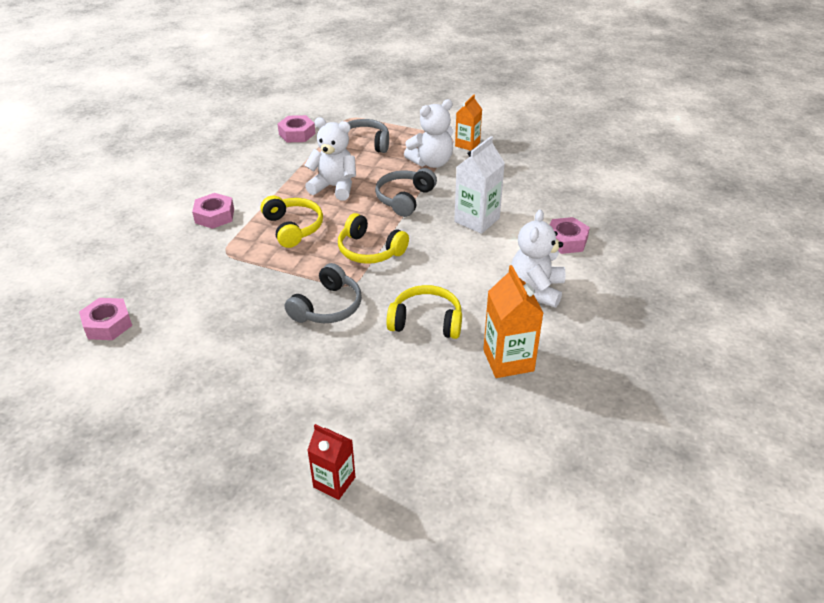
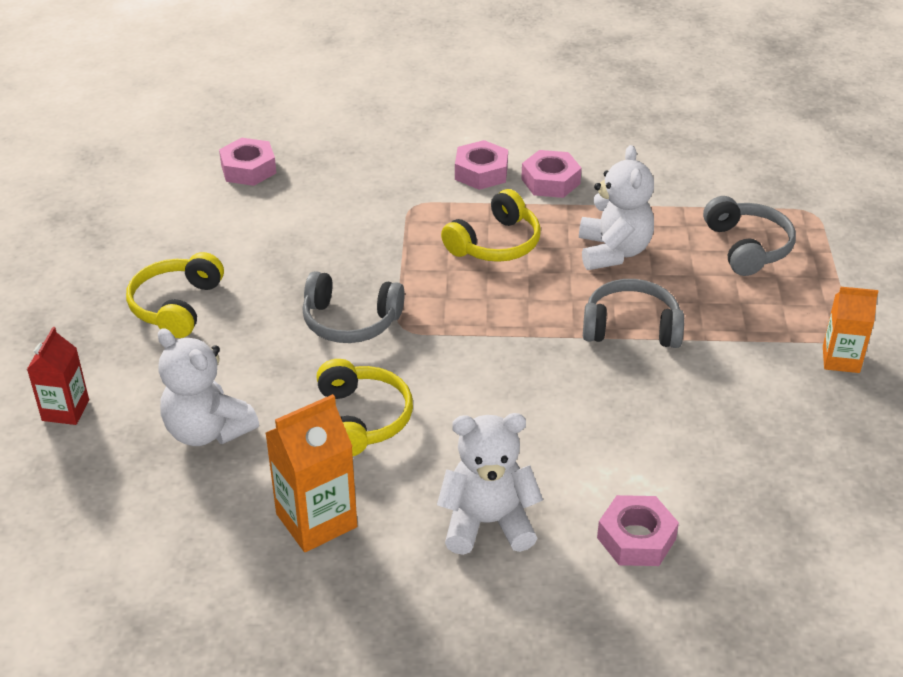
camera: 70 degrees right, 0 degrees up
(297, 134) = (723, 177): pink nut -> pink nut (550, 181)
(369, 250) = (486, 326): yellow headphones -> yellow headphones (176, 306)
(431, 162) = (752, 331): white teddy bear -> white teddy bear (207, 430)
(477, 220) = (627, 418): white carton -> none

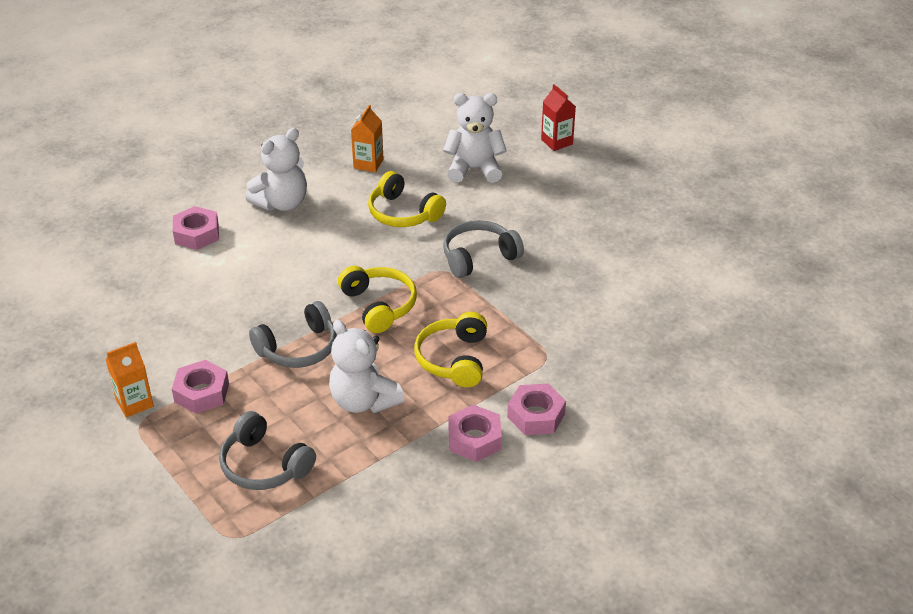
camera: 140 degrees right, 0 degrees up
(176, 306) = (588, 212): yellow headphones -> yellow headphones (379, 305)
(248, 169) = (697, 318): pink nut -> pink nut (201, 393)
(316, 520) = (368, 164): orange carton -> orange carton, size x0.65

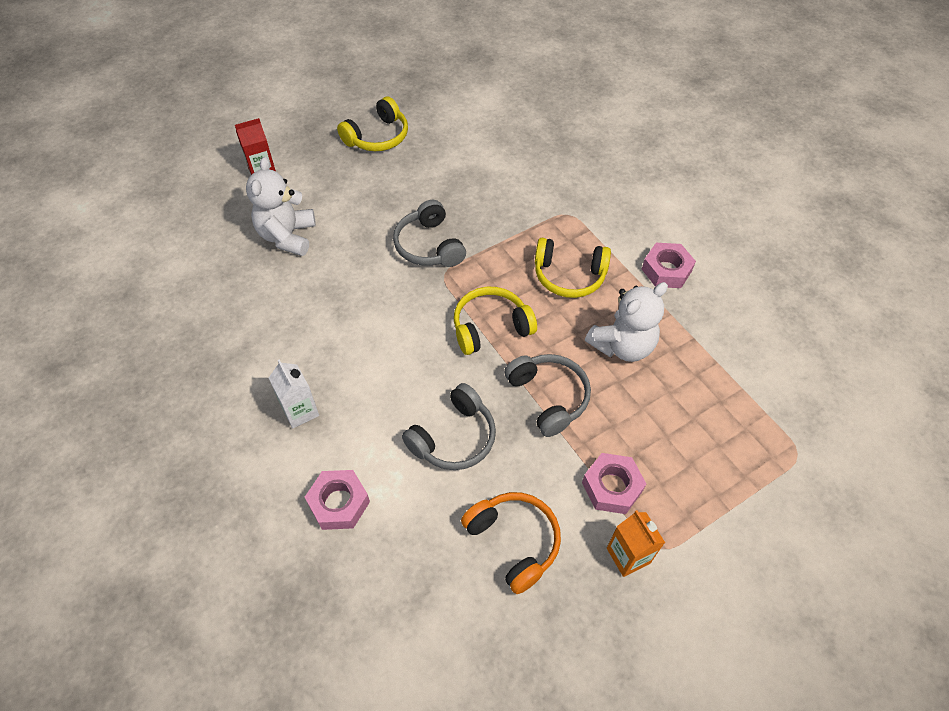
camera: 85 degrees left, 15 degrees up
(154, 332) = (514, 541): none -> orange headphones
(264, 465) = (708, 428): grey headphones -> grey headphones (454, 438)
(282, 203) = (300, 411): white teddy bear -> white carton
(368, 164) = (249, 325): orange carton -> none
(403, 213) = (347, 299): yellow headphones -> yellow headphones (378, 137)
(536, 415) = (637, 229): pink nut -> none

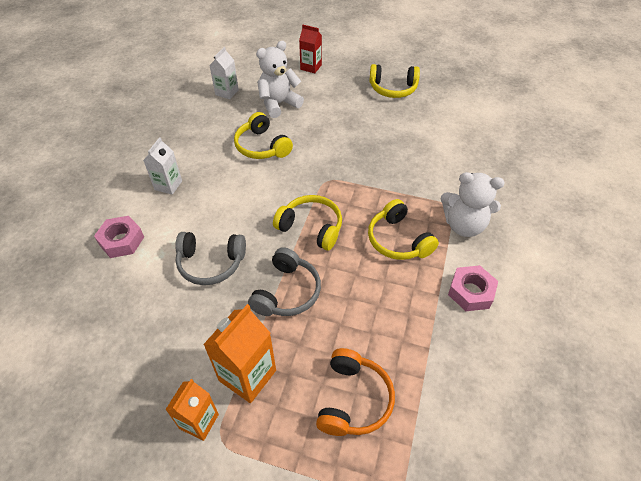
camera: 50 degrees right, 5 degrees down
(209, 267) = (227, 92): none -> white carton
(336, 293) = (262, 146): none -> yellow headphones
(429, 246) = (340, 160): grey headphones -> none
(514, 541) = (159, 344): orange headphones -> orange headphones (354, 399)
(612, 487) = (247, 375): pink nut -> orange carton
(622, 345) = (373, 307): white teddy bear -> white teddy bear (463, 225)

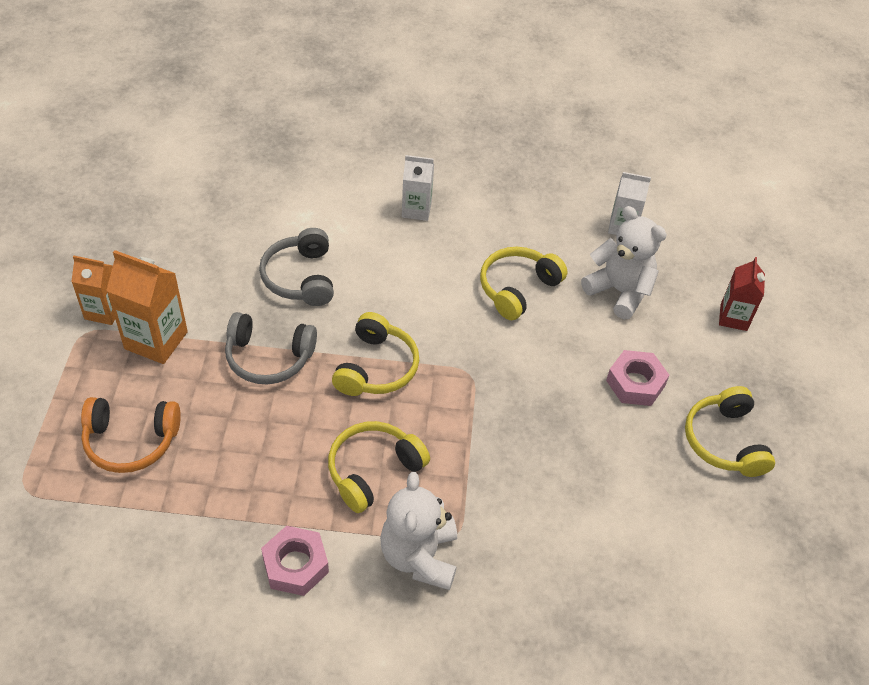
camera: 75 degrees right, 0 degrees up
(121, 241) = (320, 192): pink nut -> pink nut (635, 383)

